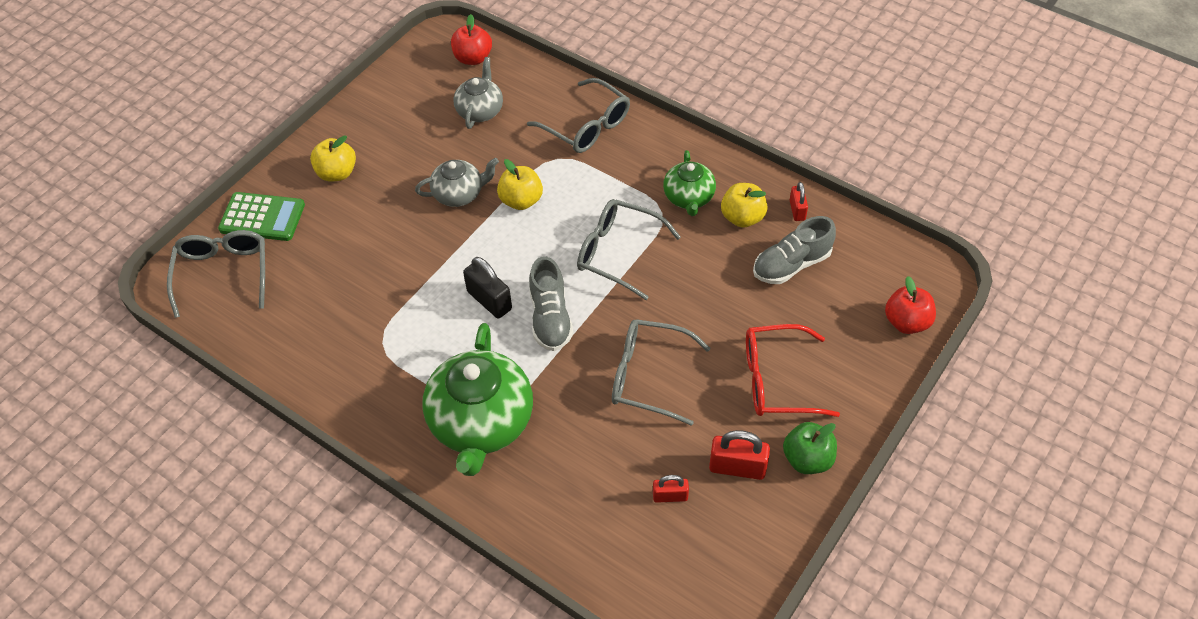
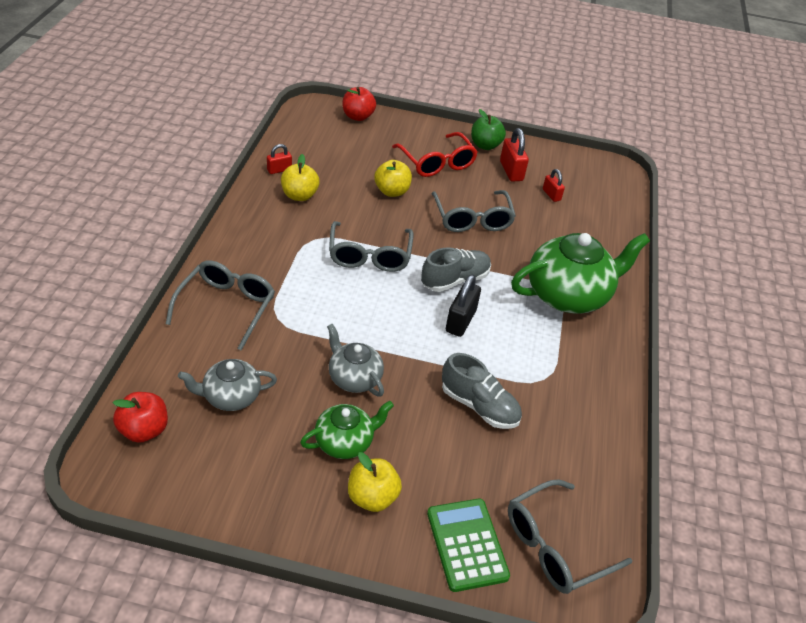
camera: 120 degrees left, 10 degrees down
(521, 200) = (341, 330): yellow apple -> yellow apple (392, 191)
(688, 198) = (291, 227): green teapot -> green teapot (345, 442)
(791, 264) = (334, 167): grey shoe -> grey shoe (479, 406)

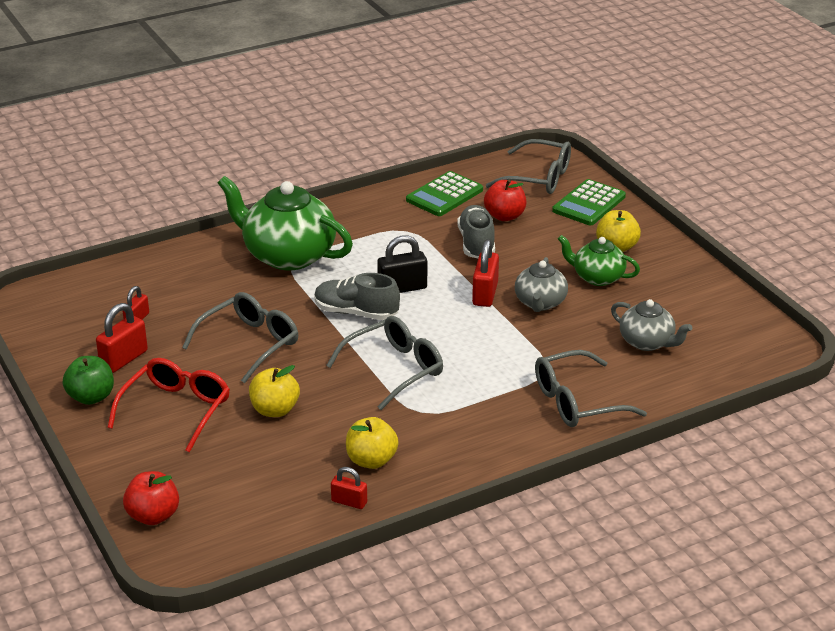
camera: 125 degrees left, 10 degrees down
(144, 430) = (733, 358): red apple -> red apple (504, 216)
(402, 357) = (485, 294): none -> red padlock
(583, 446) = (444, 195): none -> green calculator

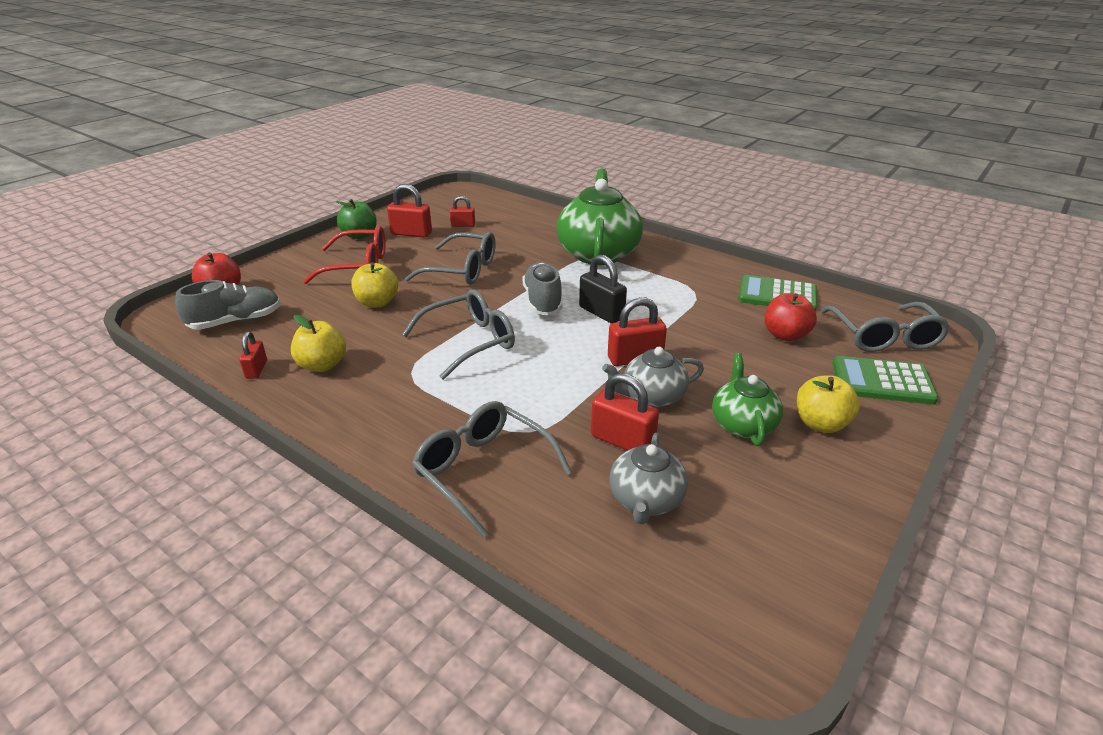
camera: 65 degrees right, 0 degrees up
(395, 369) = (470, 341): grey glasses -> grey glasses turned 60 degrees counterclockwise
(476, 244) = (717, 332): grey shoe -> grey shoe (236, 322)
(582, 332) = (622, 441): none -> red padlock

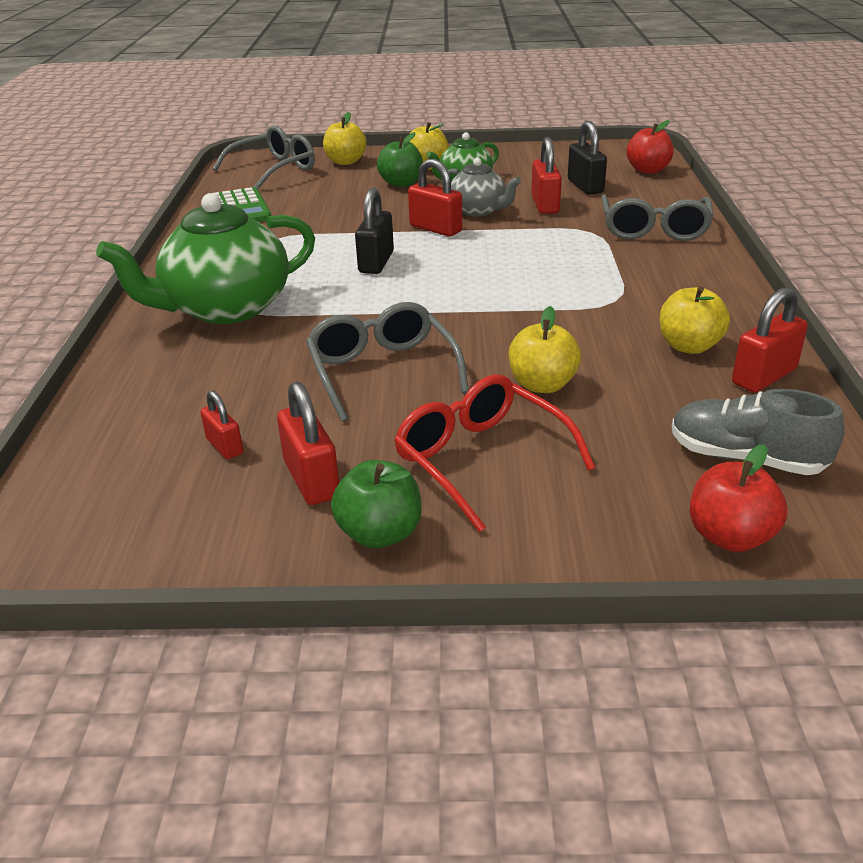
camera: 125 degrees left, 0 degrees up
(256, 369) = (764, 376): red padlock -> red padlock, size x1.63
(470, 341) = (524, 297): grey glasses -> none
(543, 301) = (393, 295): grey shoe -> none
(645, 500) = (585, 186): grey teapot -> black padlock
(775, 386) = (401, 183): none -> green apple
(785, 335) = (315, 194): red apple -> red apple (648, 170)
(882, 381) = (345, 162): green calculator -> yellow apple

